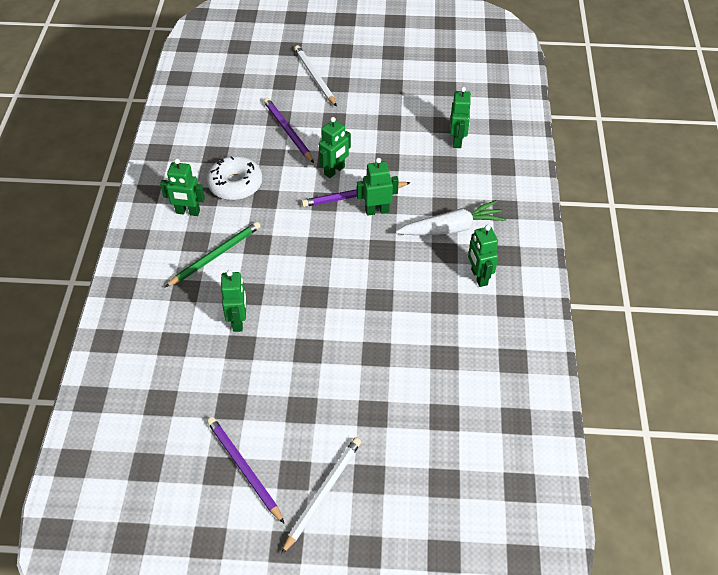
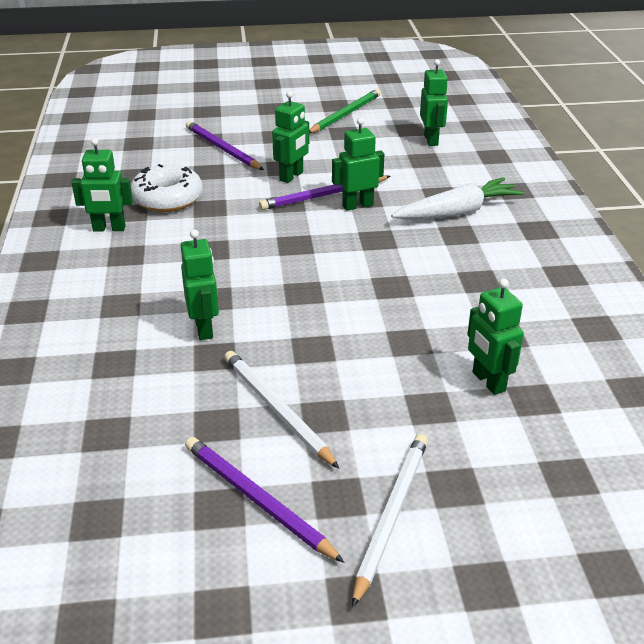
camera: 10 degrees left, 15 degrees down
(215, 255) = (156, 266): green pencil -> green pencil (345, 114)
(315, 77) = (242, 104): white pencil -> white pencil (276, 409)
(479, 277) = (512, 252): green robot -> green robot (488, 381)

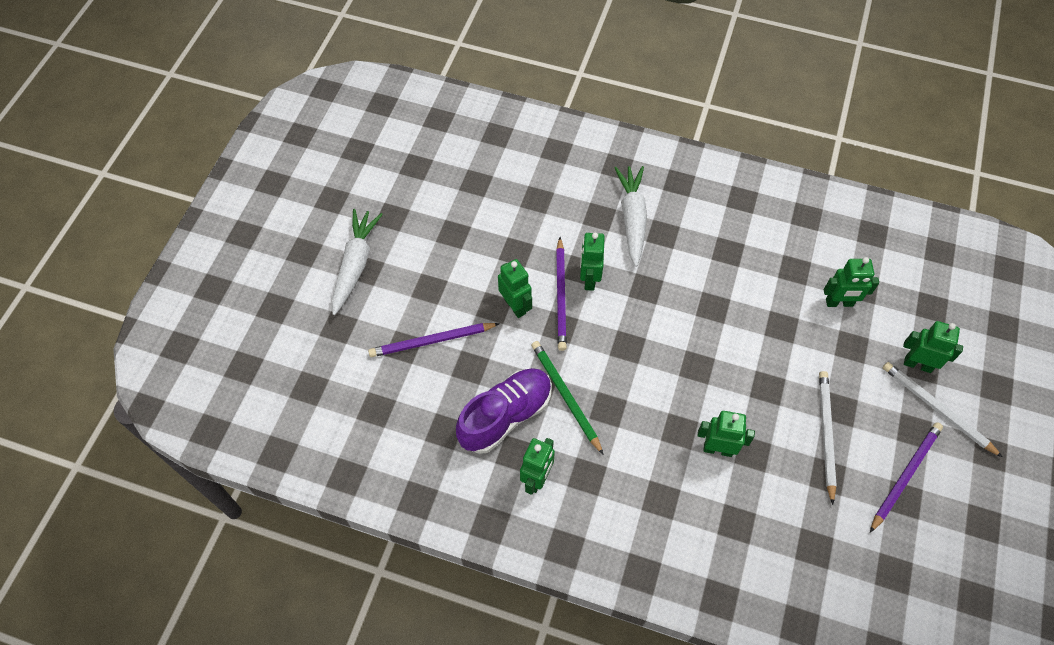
camera: 65 degrees left, 25 degrees up
(167, 198) = (505, 416): white donut -> purple shoe
(257, 500) = (905, 475): purple pencil -> purple pencil turned 150 degrees clockwise
(272, 103) = (355, 264): none -> white carrot
(276, 409) = (826, 434): white pencil -> white pencil turned 105 degrees clockwise
(345, 114) = (418, 217): green pencil -> green pencil (565, 396)
(431, 140) = (505, 178): green robot -> green robot (917, 364)

